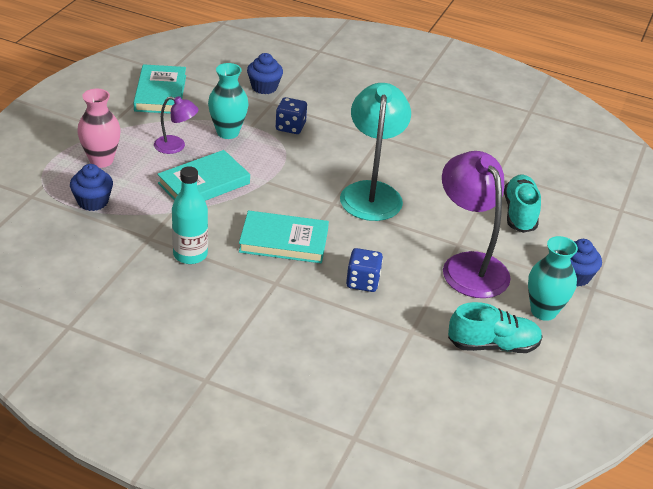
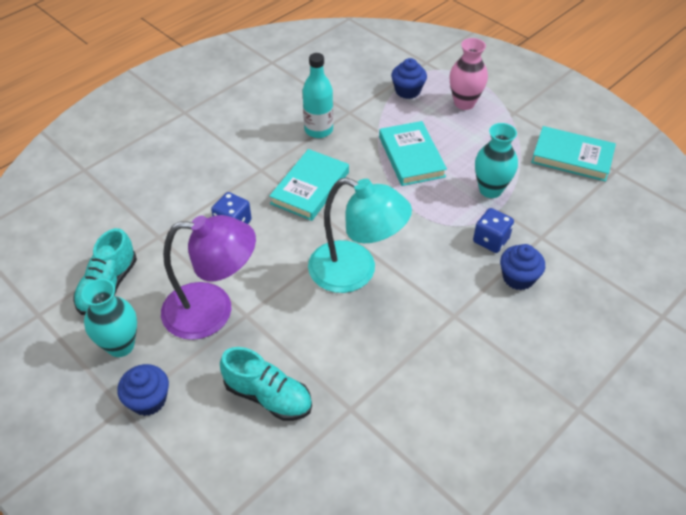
camera: 115 degrees right, 10 degrees up
(176, 146) = (474, 150): purple lamp -> none
(264, 87) = (576, 239): blue cupcake -> blue cupcake (518, 278)

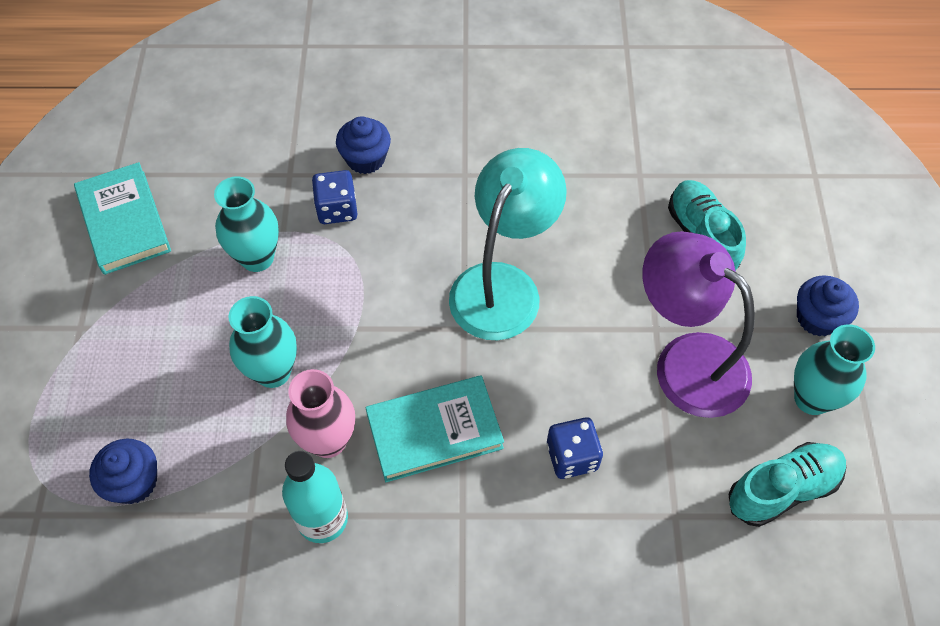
camera: 135 degrees left, 10 degrees up
(355, 272) = (503, 285): turquoise lamp -> turquoise lamp turned 45 degrees clockwise
(411, 156) = (273, 372): turquoise book -> turquoise vase
(464, 103) = (105, 394): pink vase -> pink vase (328, 441)

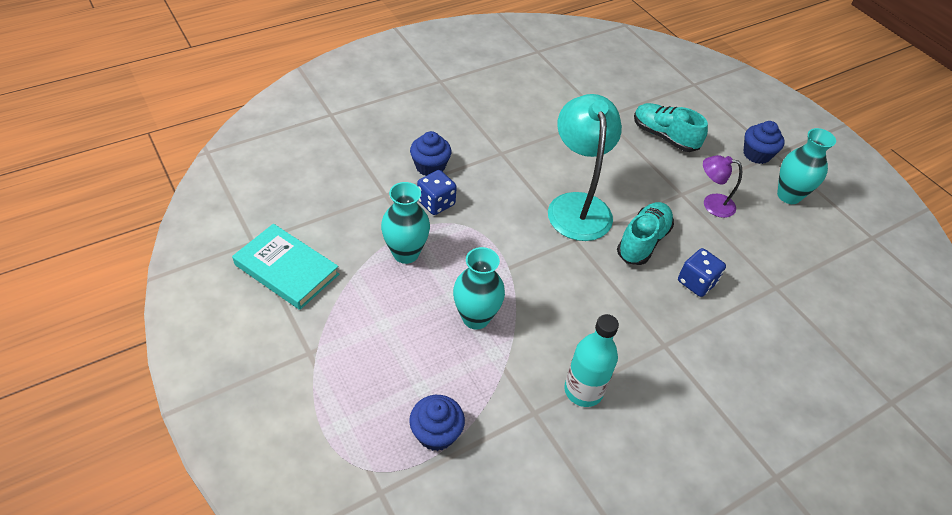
camera: 35 degrees left, 10 degrees down
(328, 441) = (547, 342): pink vase -> none
(434, 431) = (607, 305): turquoise book -> none
(686, 361) = (712, 204): purple lamp -> purple lamp, size x0.51
(782, 489) = (814, 248): turquoise shoe -> turquoise shoe (643, 241)

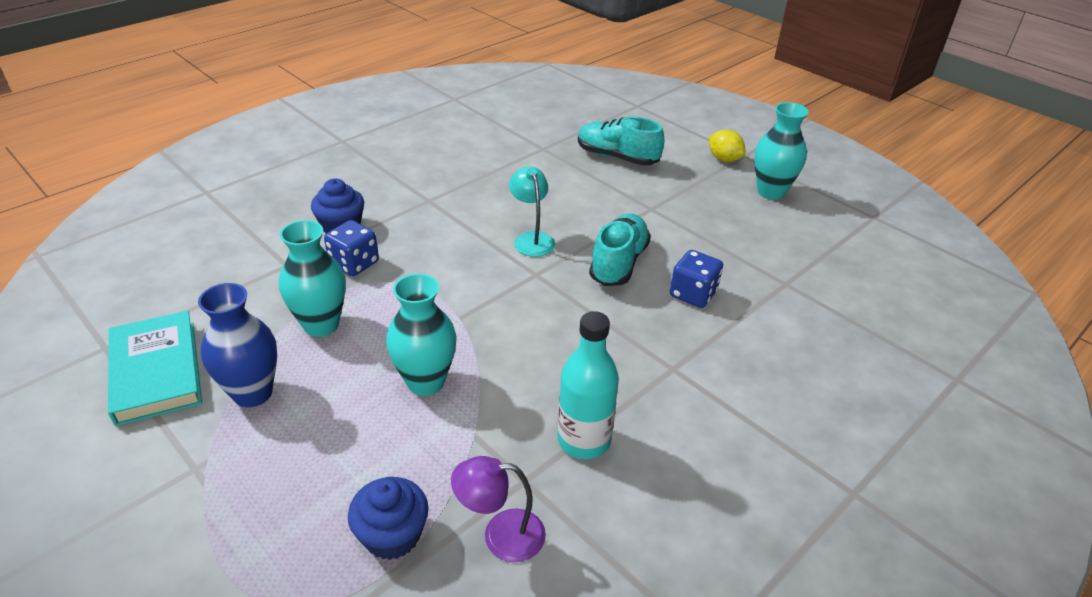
camera: 10 degrees left, 10 degrees down
(287, 269) = (156, 371): turquoise book -> turquoise book turned 45 degrees clockwise
(352, 301) = (253, 393): none -> blue vase
(577, 205) = (531, 239): turquoise lamp -> turquoise lamp, size x0.51
(712, 204) = (688, 213): purple lamp -> purple lamp (501, 535)
(756, 154) = (724, 159): blue cupcake -> yellow lemon

